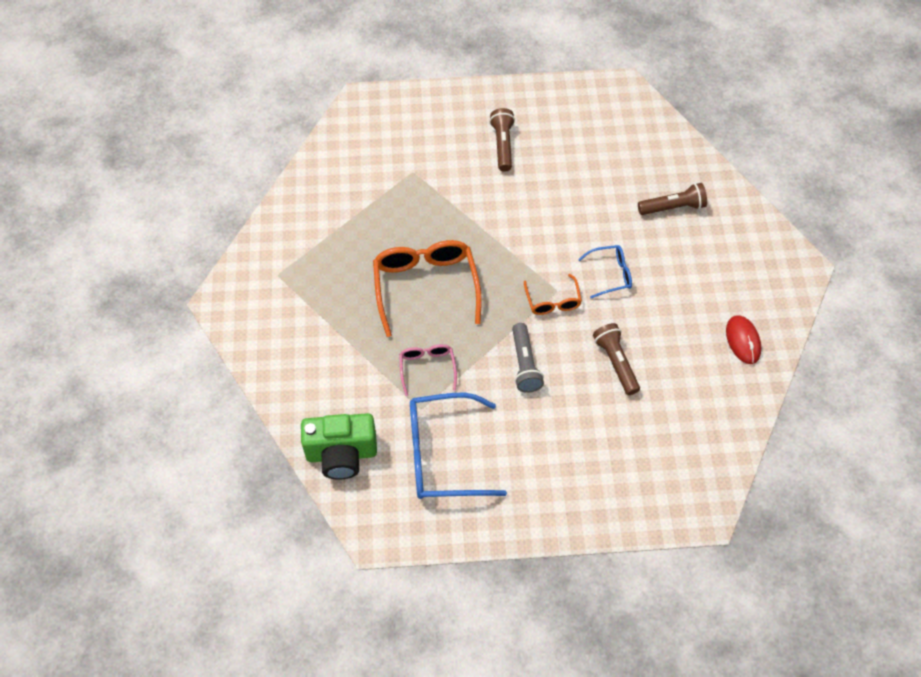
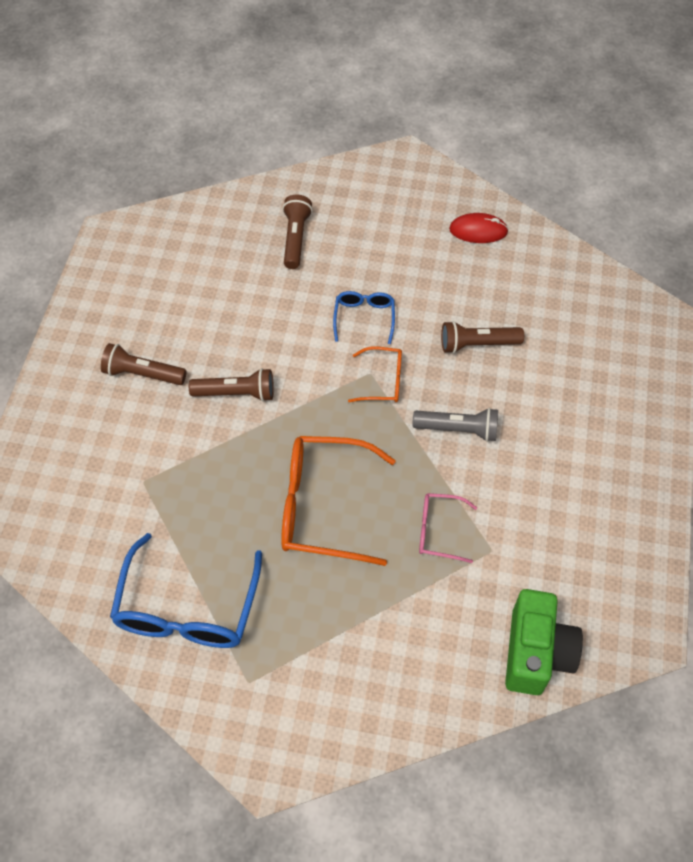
camera: 75 degrees left, 0 degrees up
(442, 455) = (556, 541): blue glasses -> blue glasses (187, 609)
(506, 207) = (236, 393): none -> brown flashlight

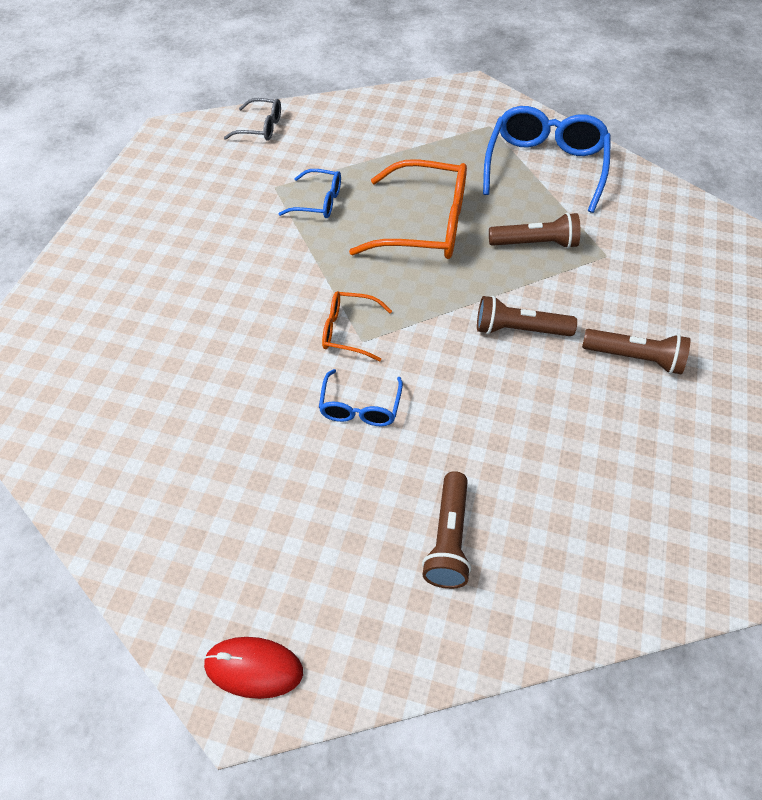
camera: 175 degrees left, 5 degrees down
(438, 531) = (319, 202): pink glasses -> blue glasses
(458, 429) = (276, 279): grey flashlight -> none
(477, 344) = (226, 364): brown flashlight -> brown flashlight (535, 244)
(478, 230) = (167, 530): red mouse -> red mouse (253, 668)
(536, 653) = (261, 128): green camera -> grey glasses

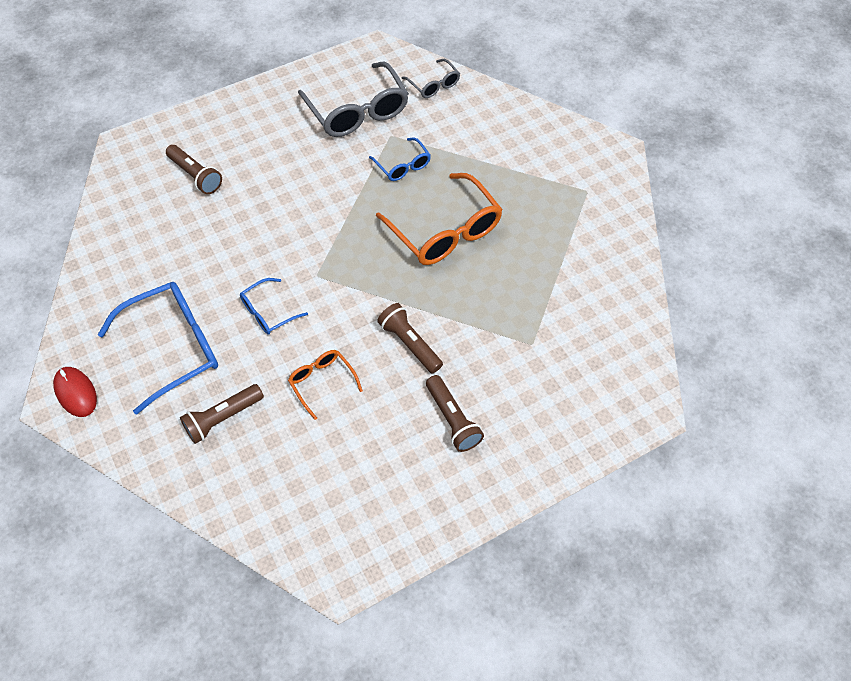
camera: 45 degrees right, 5 degrees up
(217, 188) = (358, 111): none -> grey glasses
(348, 331) = (316, 263): orange glasses -> orange glasses (322, 382)
(535, 244) = (497, 298): brown flashlight -> brown flashlight (195, 176)
(545, 166) = (582, 250): blue glasses -> blue glasses (174, 347)

